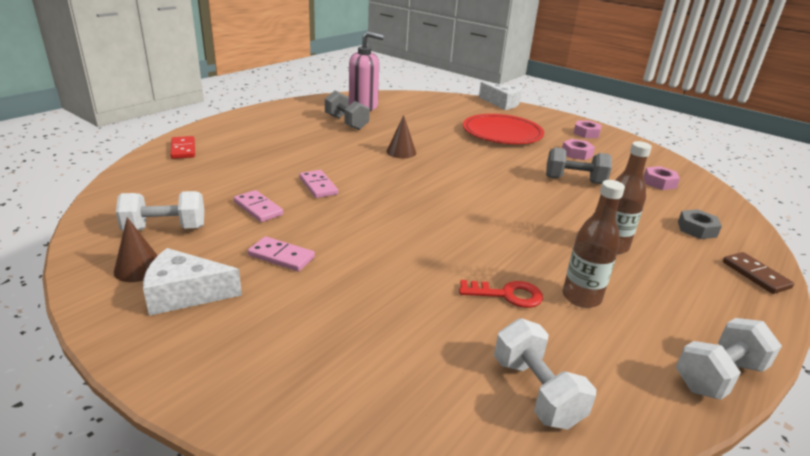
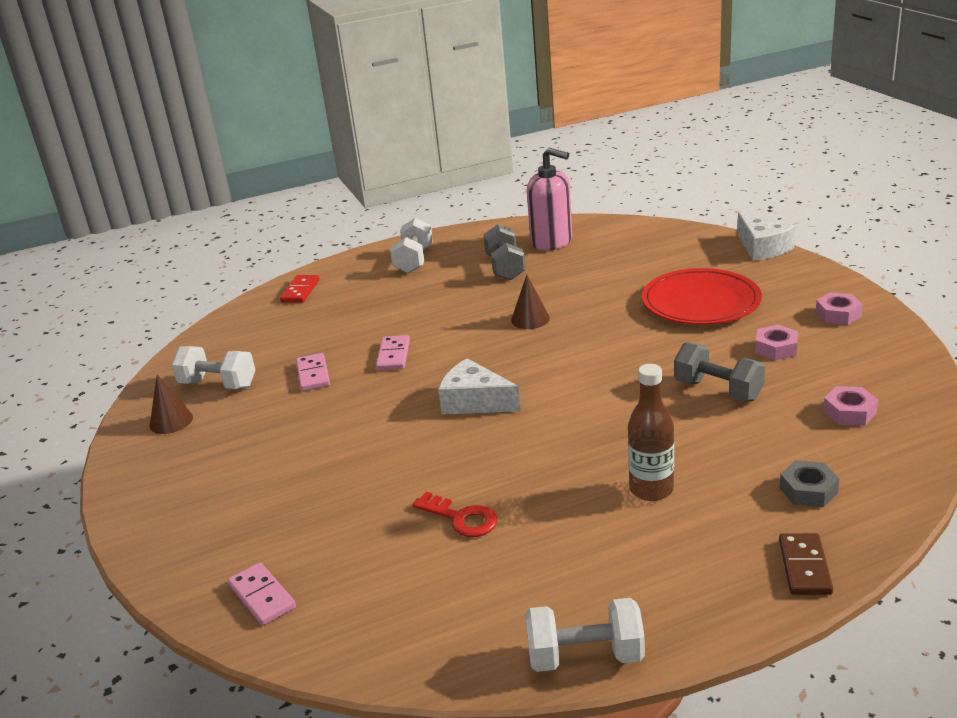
camera: 35 degrees right, 0 degrees up
(185, 294) = (187, 453): white cheese -> white cheese (474, 401)
(281, 256) = (290, 432): pink domino -> pink domino (262, 596)
(536, 392) = (385, 614): white dumbbell -> white dumbbell (414, 261)
(581, 297) = (537, 540): brown bottle -> none

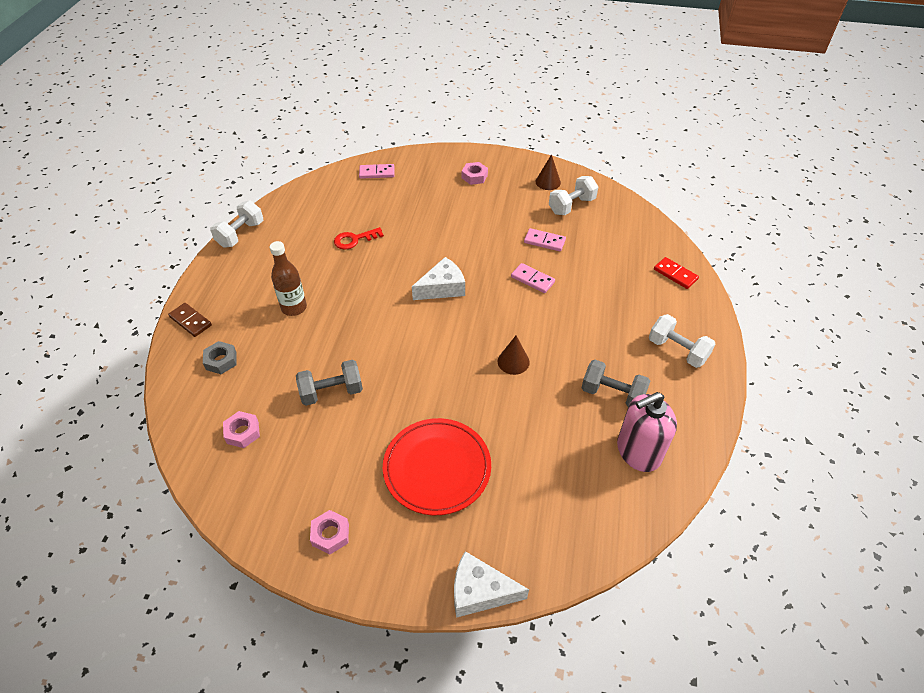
camera: 120 degrees right, 20 degrees up
(776, 348) = (336, 457): pink nut -> pink nut (474, 176)

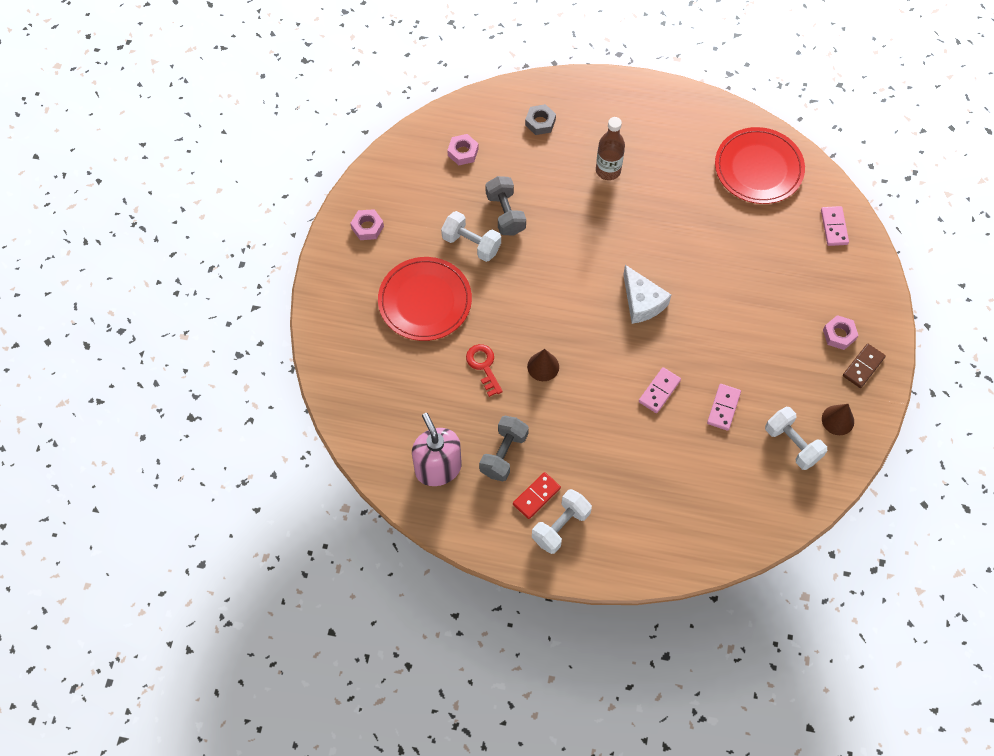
camera: 90 degrees right, 15 degrees up
(190, 321) = (587, 89): brown domino -> brown domino (863, 367)
(241, 234) = (712, 108): white dumbbell -> white dumbbell (471, 244)
(312, 210) = (758, 168): none -> red plate
(354, 239) = (712, 214): red key -> red key (483, 366)
(480, 591) = (316, 333): white cheese -> none
(675, 274) = (676, 546): red domino -> red domino (536, 496)

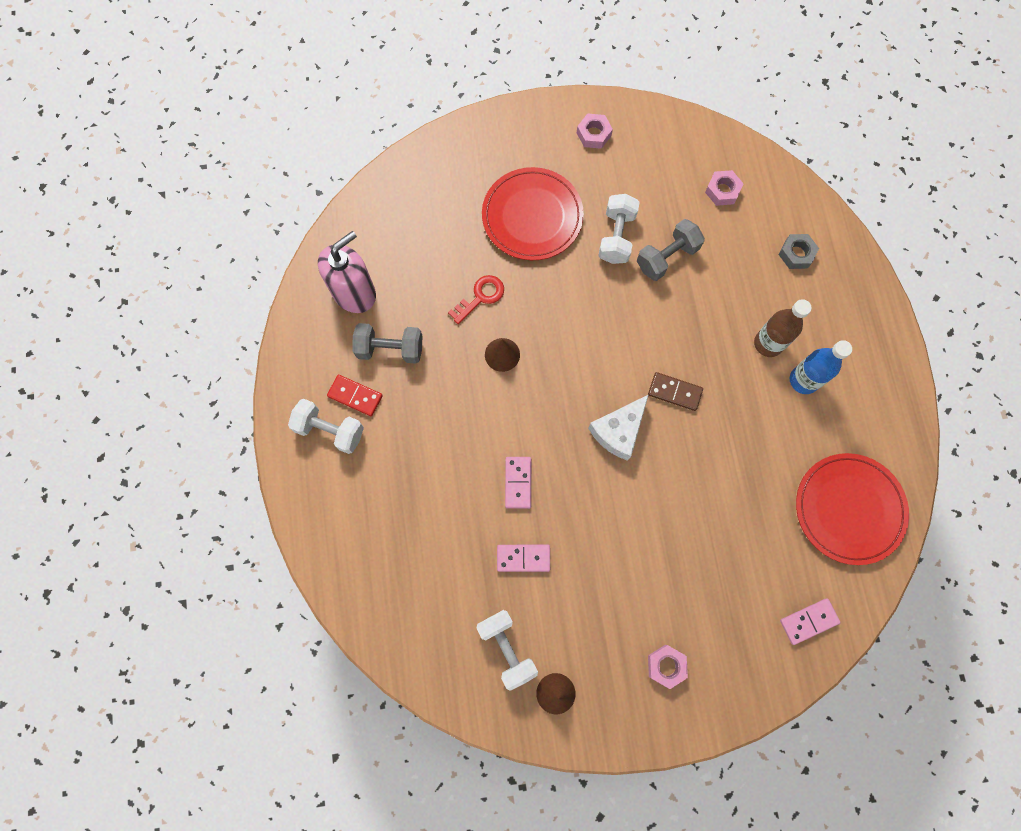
camera: 70 degrees right, 10 degrees up
(647, 158) = (803, 380): none -> blue bottle
(659, 391) = (518, 483): pink domino -> pink domino turned 75 degrees clockwise
(792, 444) = (507, 648): white dumbbell -> white dumbbell turned 60 degrees counterclockwise
(863, 367) = (635, 706): brown domino -> brown domino (674, 392)

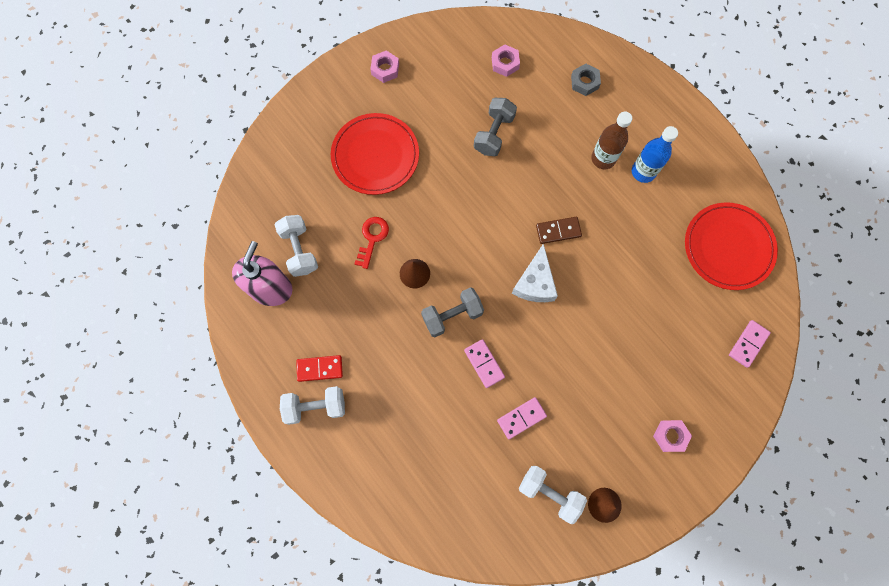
camera: 30 degrees left, 0 degrees up
(390, 349) = (326, 317): grey dumbbell -> grey dumbbell (452, 315)
(616, 237) = (447, 138): white dumbbell -> white dumbbell (299, 250)

